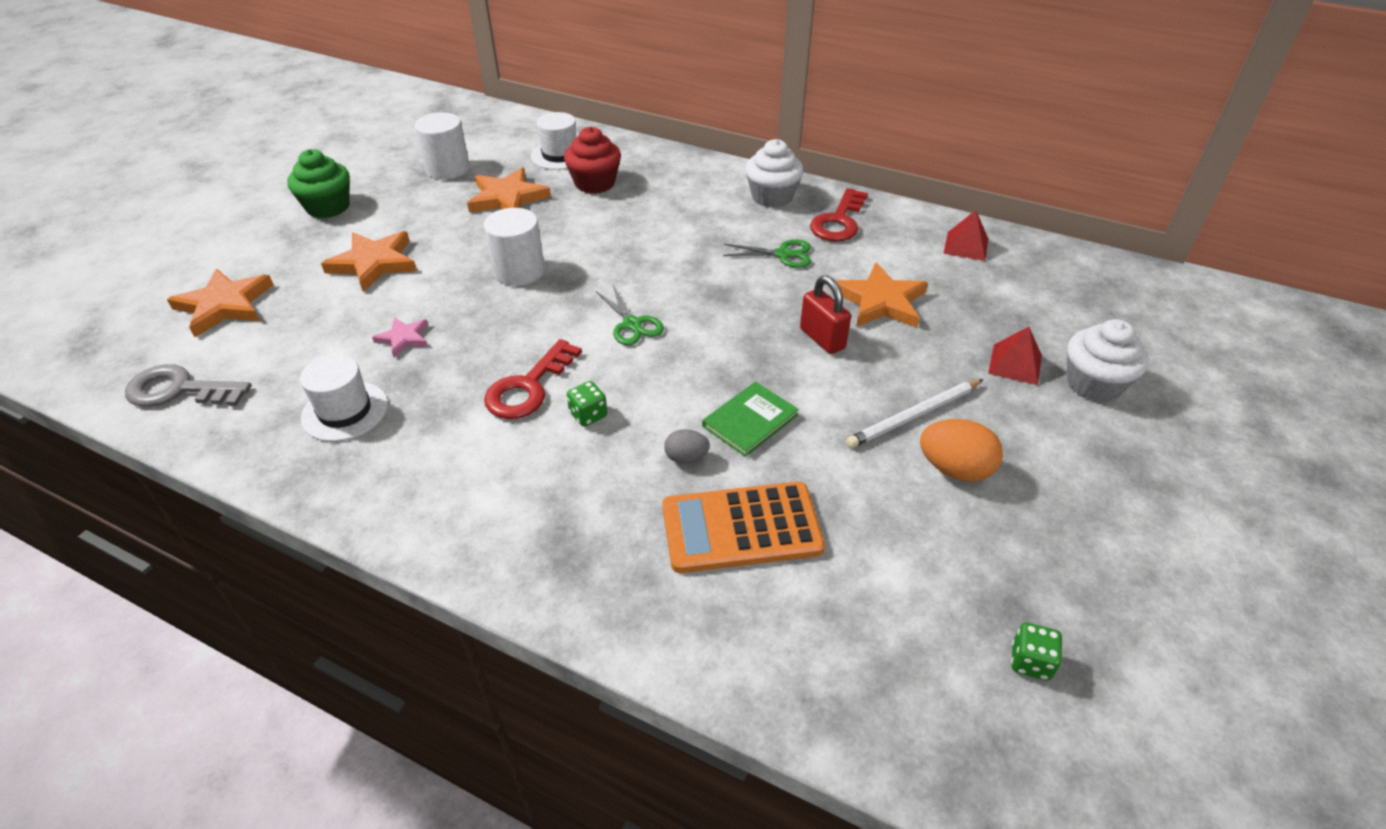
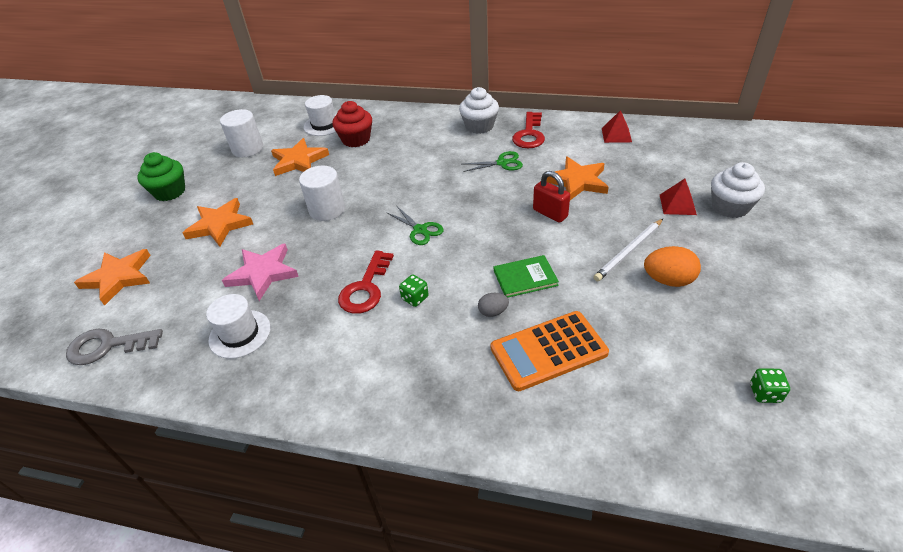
camera: 10 degrees left, 0 degrees up
(403, 338) = (263, 273): pink star -> pink star, size x1.81
(750, 420) = (525, 278): green book -> green book turned 45 degrees clockwise

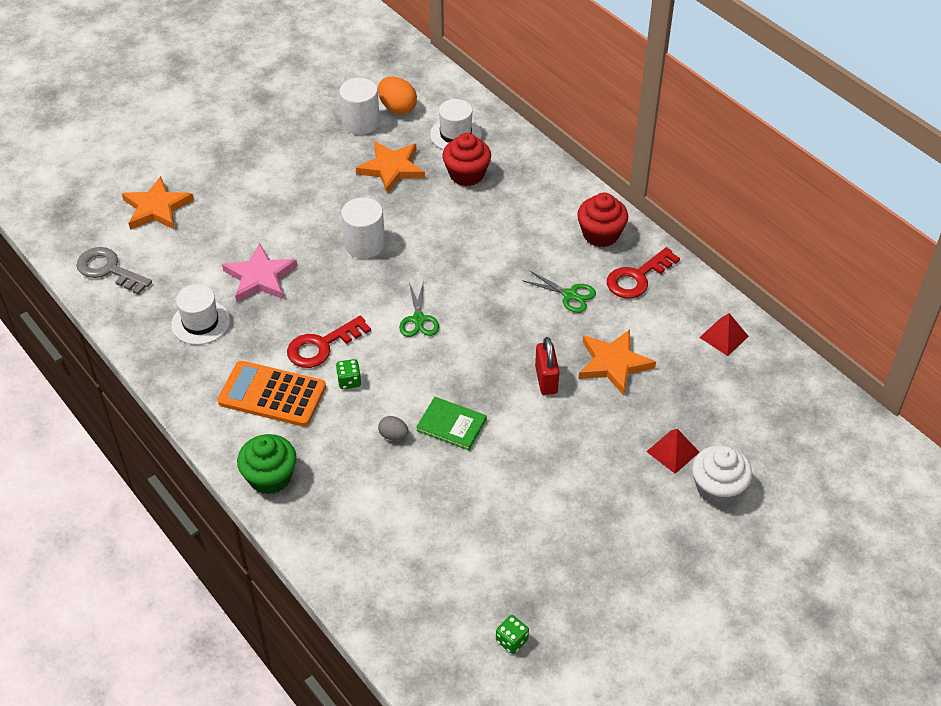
camera: 35 degrees right, 5 degrees up
(170, 192) = (257, 136): green cupcake -> green cupcake (270, 477)
(220, 225) = (267, 202): orange star -> none
(479, 126) = (600, 234): white cupcake -> red cupcake
(548, 351) = (398, 495): orange calculator -> orange calculator (272, 394)
(629, 251) = (565, 463): white pencil -> none
(668, 280) = (563, 510): orange egg -> orange egg (397, 108)

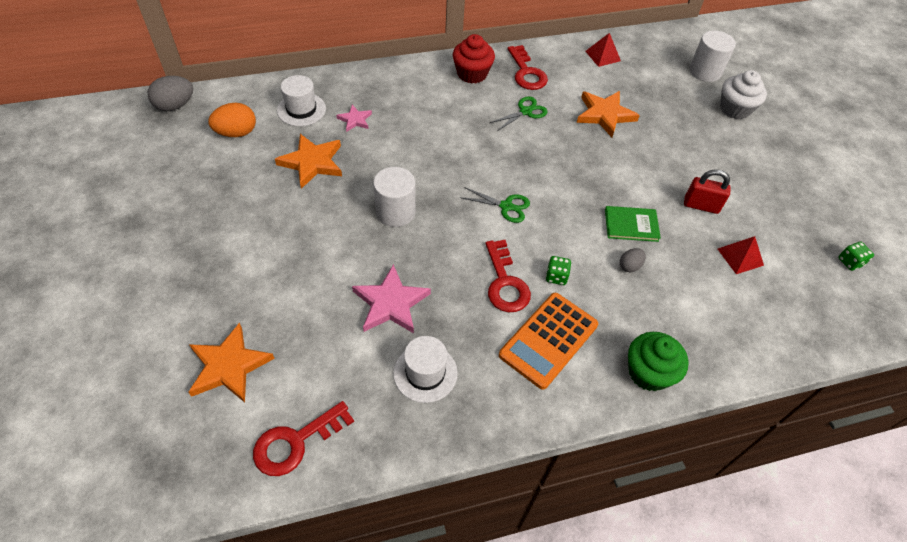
camera: 70 degrees left, 5 degrees up
(109, 270) = (295, 442): grey key -> red key
(361, 122) = (235, 163): white cylinder -> white cylinder (705, 71)
(406, 58) = (175, 106): none -> grey egg
(451, 425) = (631, 225): green book -> green book turned 45 degrees clockwise
(466, 174) = (355, 120): red cupcake -> pink star
(546, 379) = (605, 155): red padlock -> red padlock (701, 205)
(673, 451) = (697, 117): red pyramid -> red pyramid (740, 256)

